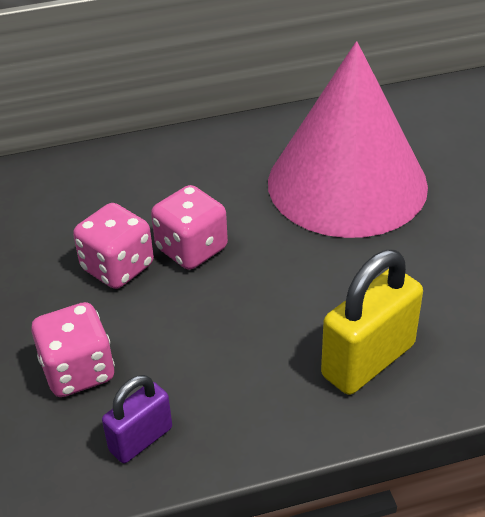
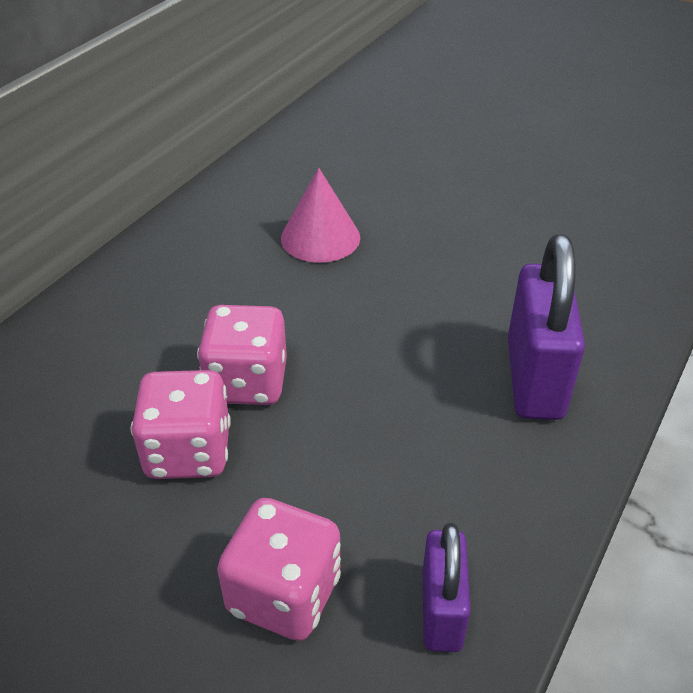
camera: 45 degrees left, 0 degrees up
(347, 183) = (320, 237): pink cone -> pink cone, size x0.43
(368, 360) = (534, 378): yellow padlock -> purple padlock

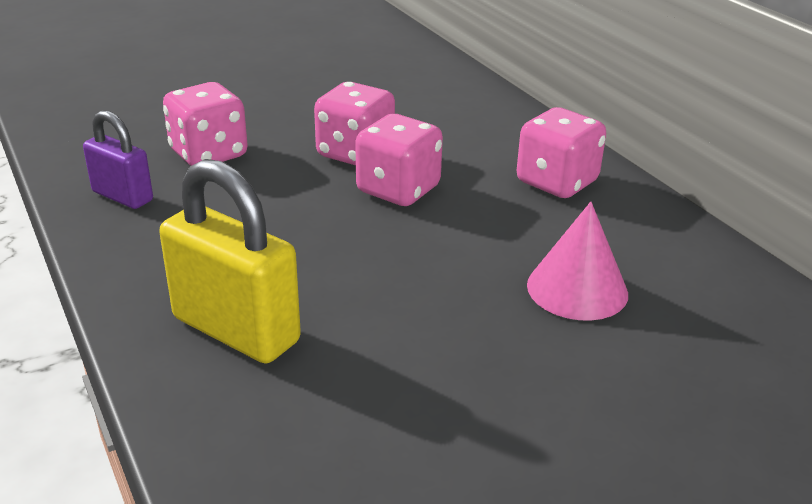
camera: 120 degrees right, 10 degrees down
(158, 289) = (556, 182): none -> pink dice
(534, 378) = (236, 330): purple padlock -> yellow padlock

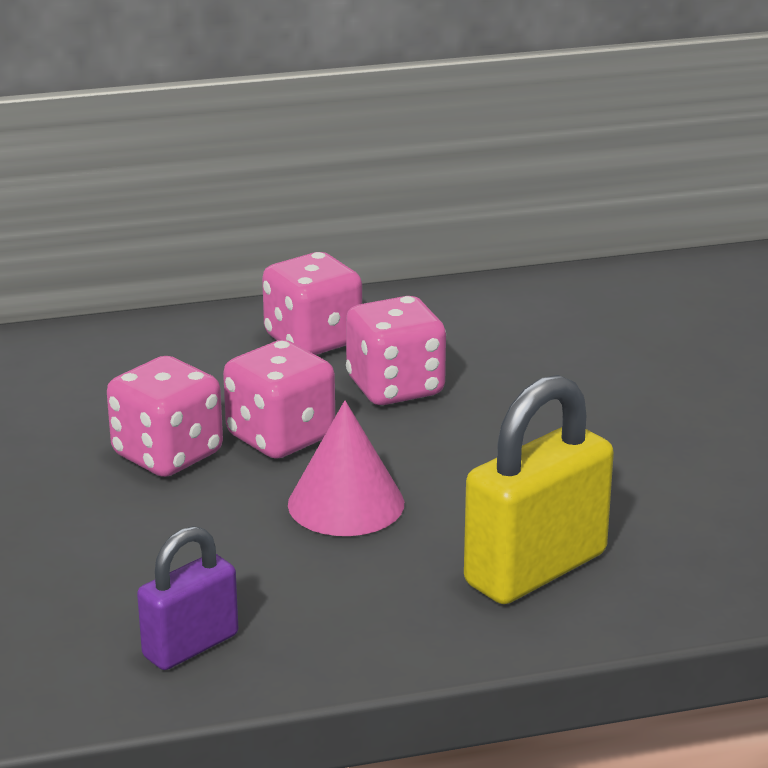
camera: 75 degrees left, 5 degrees down
(209, 154) = (102, 569): pink dice -> pink dice (395, 388)
(577, 289) = (522, 370): pink cone -> pink cone (346, 503)

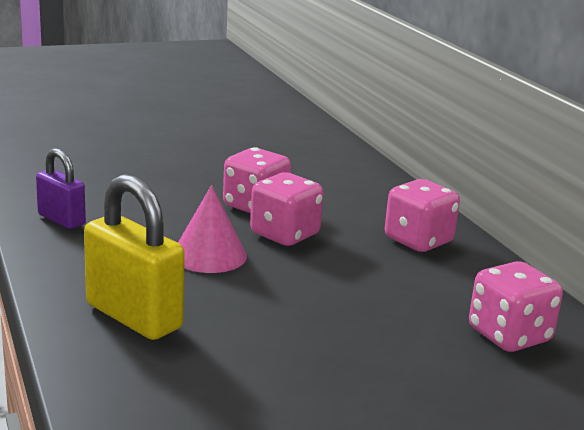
camera: 80 degrees right, 5 degrees down
(395, 388) = (364, 268): pink dice -> pink dice (509, 335)

